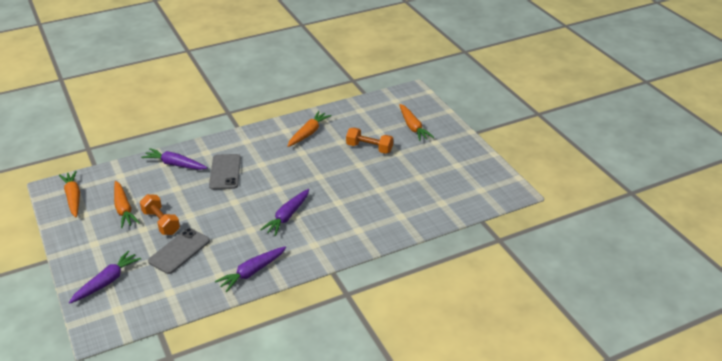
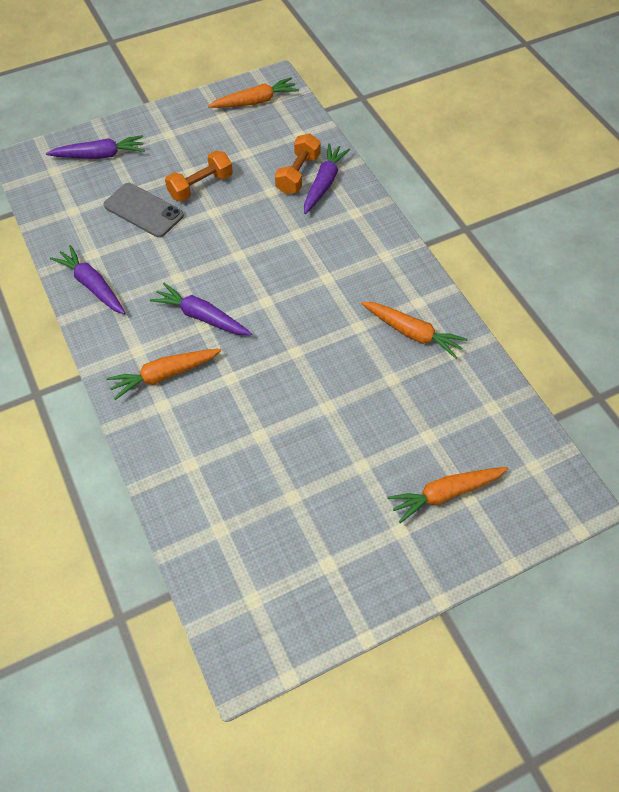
camera: 90 degrees right, 20 degrees up
(107, 282) = (100, 155): purple carrot -> purple carrot turned 45 degrees counterclockwise
(124, 209) = (230, 149): orange carrot -> orange carrot (164, 375)
(225, 172) = (307, 238): grey phone -> none
(369, 148) = (374, 421): orange dumbbell -> orange dumbbell (298, 174)

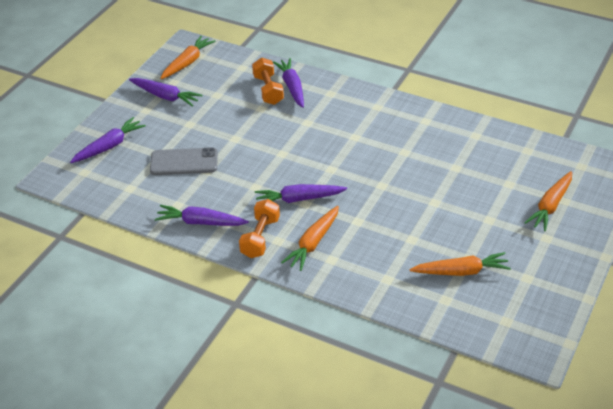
camera: 35 degrees left, 15 degrees down
(199, 129) = (165, 96): none -> purple carrot
(200, 186) = (208, 129): orange dumbbell -> orange dumbbell (260, 237)
(412, 333) = (441, 138): orange carrot -> orange carrot (461, 271)

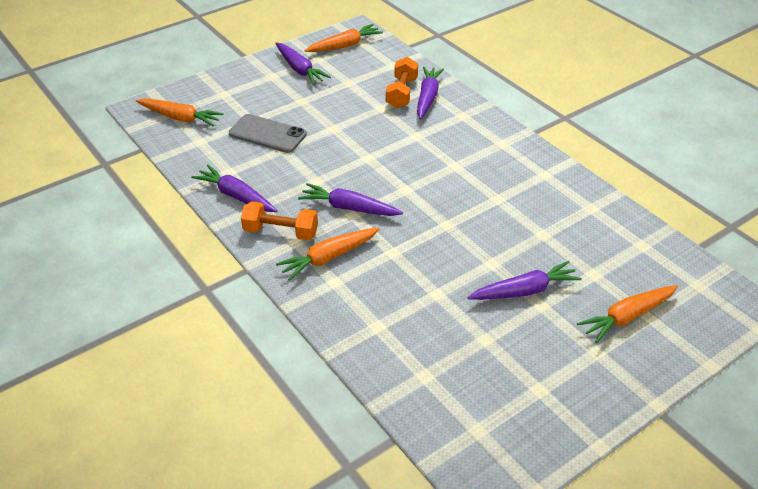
camera: 25 degrees right, 0 degrees up
(109, 146) = (213, 97): purple carrot -> purple carrot (524, 290)
(260, 237) = (281, 232): orange dumbbell -> orange dumbbell turned 60 degrees clockwise
(461, 271) = (466, 351): orange carrot -> orange carrot (180, 118)

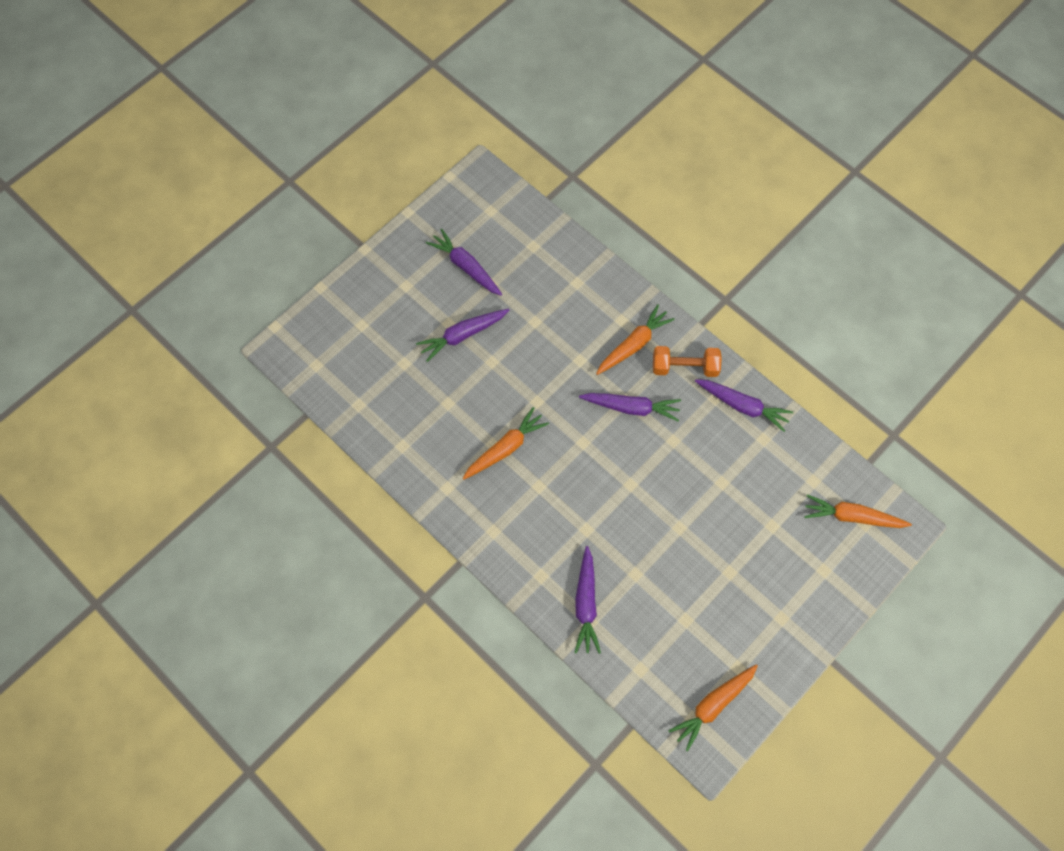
camera: 170 degrees right, 25 degrees up
(267, 134) = (747, 505): grey phone -> none
(300, 69) = (753, 638): purple carrot -> purple carrot (465, 267)
(402, 93) = (618, 608): orange dumbbell -> none
(627, 317) = (379, 322): orange carrot -> orange carrot (505, 448)

